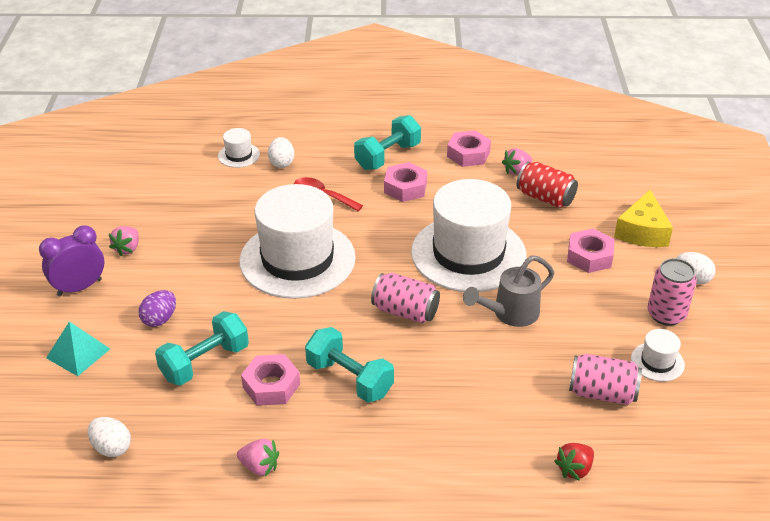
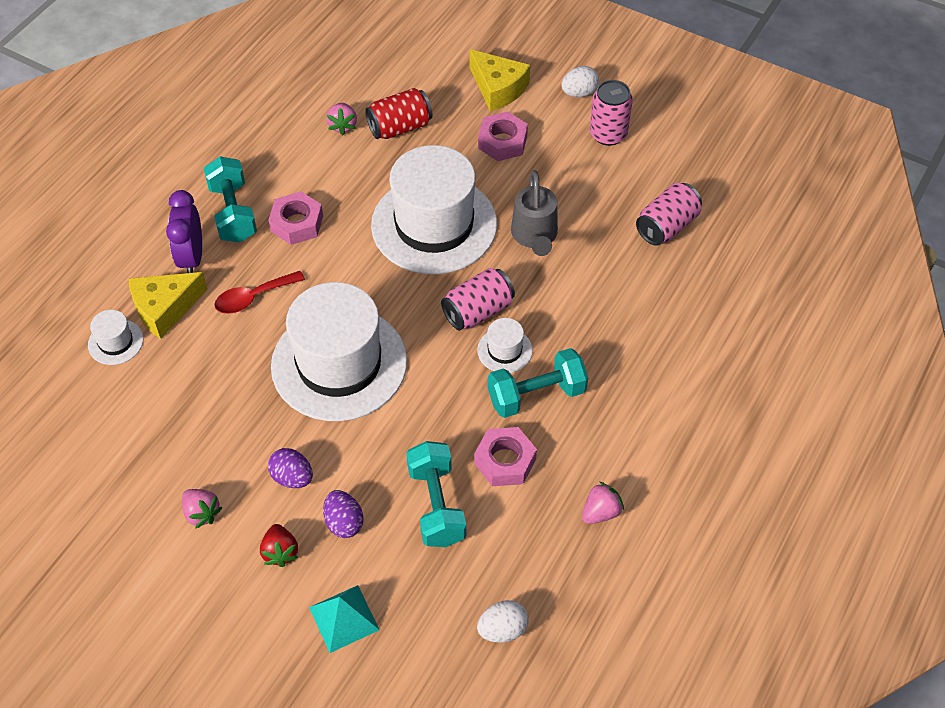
camera: 60 degrees left, 15 degrees up
(79, 287) = (234, 583): purple clock -> purple clock (192, 257)
(182, 278) = (292, 477): none -> purple egg
(281, 163) = (165, 308): white egg -> yellow cheese
(468, 154) = (285, 148): pink nut -> none
(574, 469) = (733, 289): red strawberry -> red strawberry (280, 552)
(657, 362) = (656, 172): white hat -> white hat (504, 350)

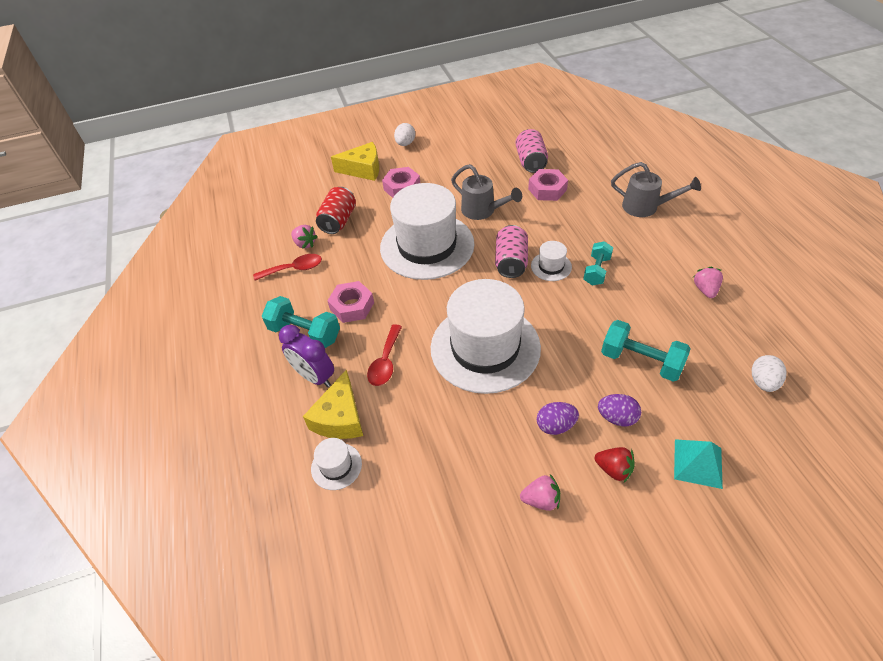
camera: 45 degrees left, 5 degrees down
(302, 144) = (294, 269): none -> red spoon
(505, 461) = (633, 311): pink nut -> pink nut (547, 189)
(536, 395) = (596, 271): turquoise dumbbell -> turquoise dumbbell, size x0.66
(608, 134) = (445, 149): pink can -> none
(693, 383) = (645, 207): none -> grey watering can

